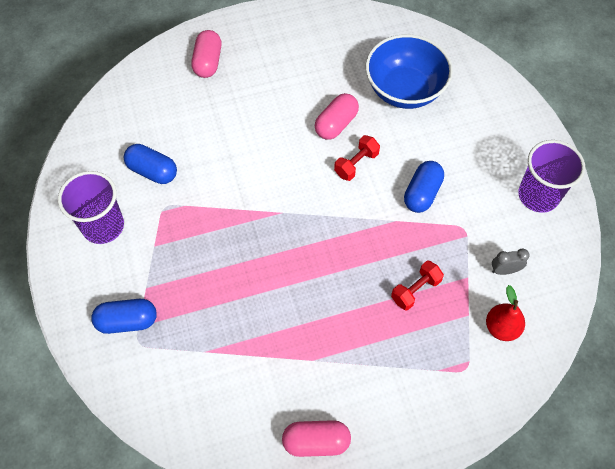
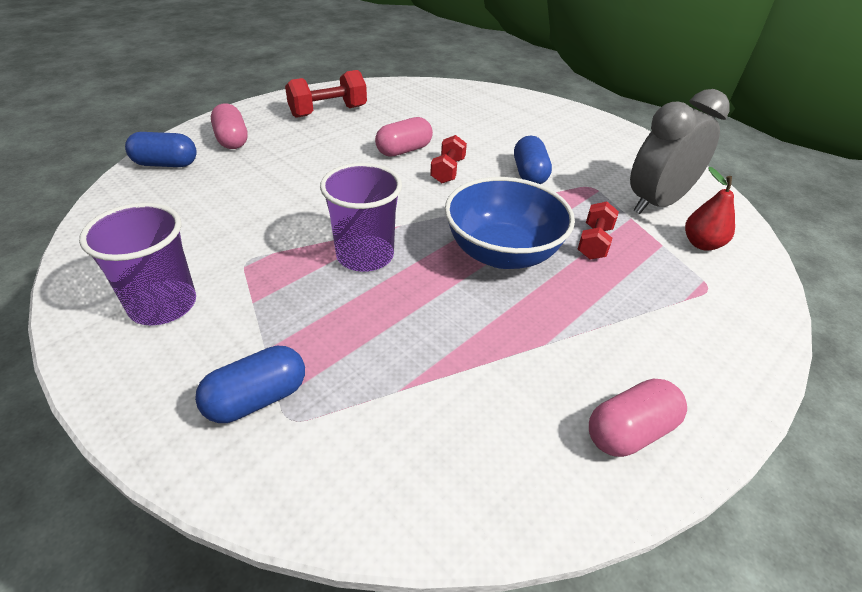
camera: 30 degrees left, 20 degrees down
(152, 171) = (211, 234): blue capsule -> blue capsule (166, 164)
(302, 46) = (328, 112): none -> red dumbbell
(336, 124) = (404, 150): pink capsule -> pink capsule turned 45 degrees clockwise
(404, 90) = (450, 117): blue bowl -> blue bowl (502, 253)
(504, 270) = (656, 203): grey clock -> grey clock, size x2.45
(538, 195) = (628, 150): purple cup -> purple cup (365, 256)

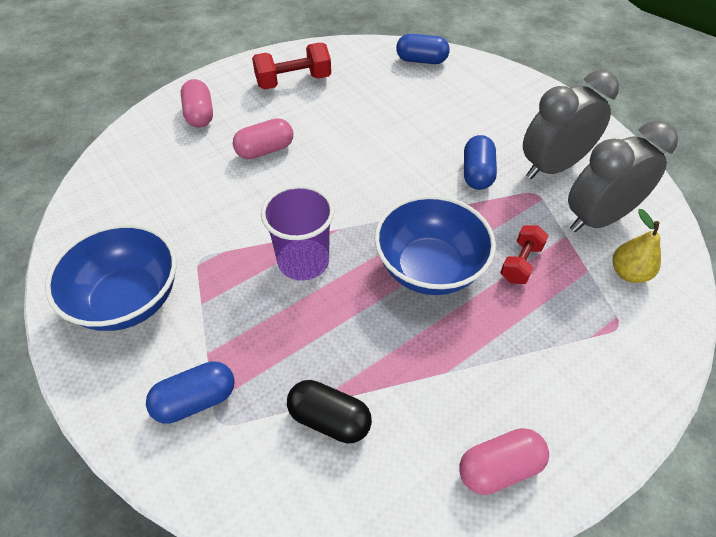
camera: 10 degrees right, 10 degrees up
(163, 305) = (128, 300): purple cup -> blue bowl
(166, 164) = (139, 142): blue capsule -> blue capsule (421, 60)
(404, 150) = (359, 136): pink capsule -> pink capsule (265, 150)
(423, 402) = (329, 419): none -> black capsule
(448, 171) = (397, 165): red dumbbell -> none
(600, 166) = (552, 167): none -> grey clock
(701, 244) = (628, 273): red pear -> yellow pear

